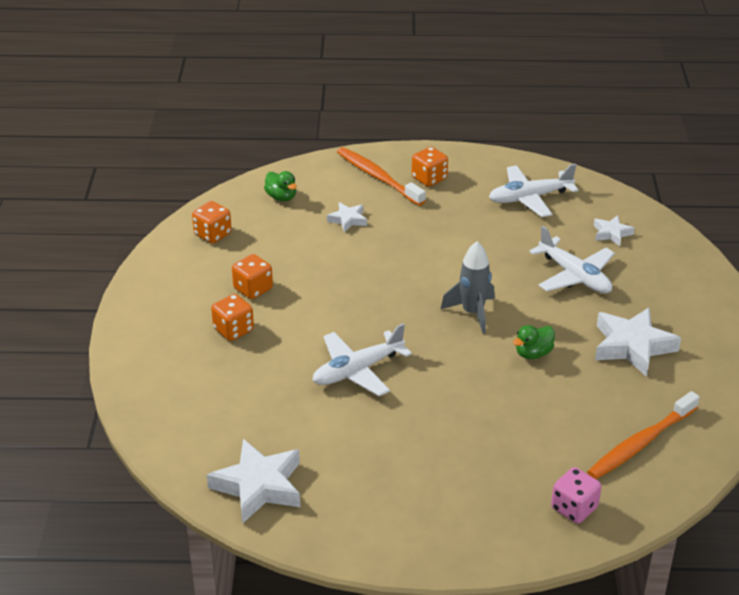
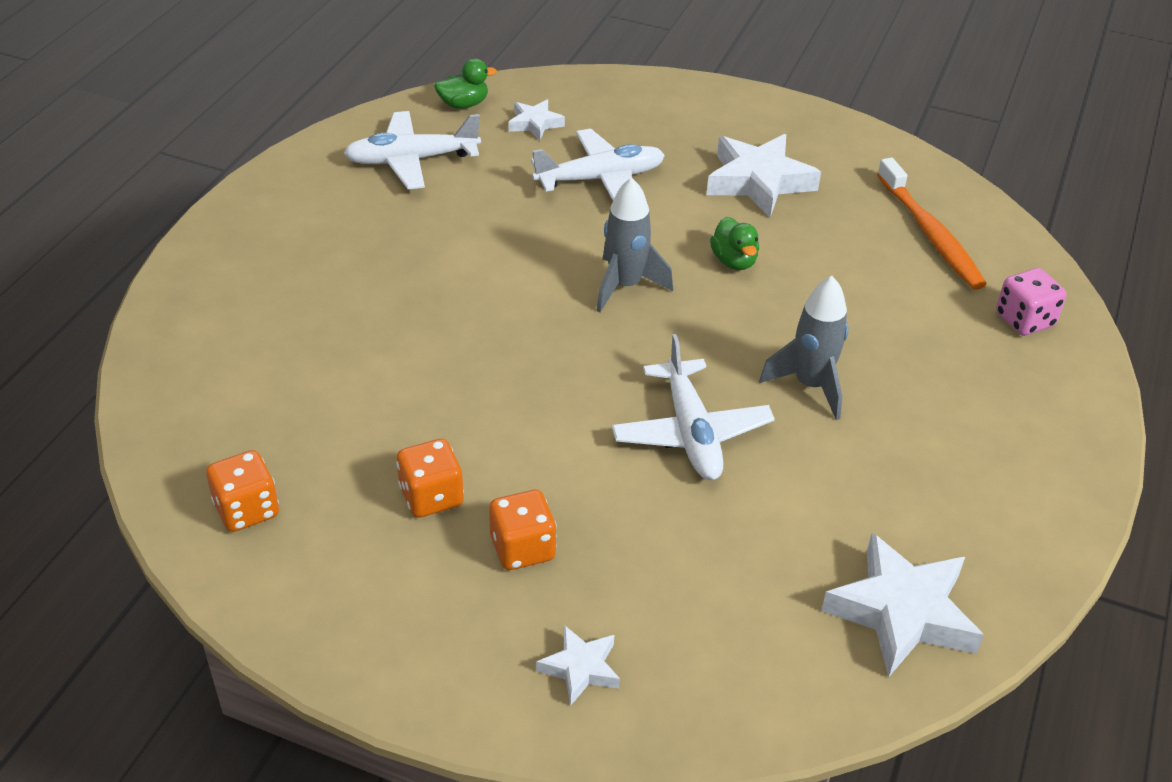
camera: 70 degrees left, 5 degrees up
(281, 197) = (209, 397): green duck -> green duck (463, 104)
(348, 220) = (329, 341): white star -> white star (580, 668)
(378, 177) = (246, 279): orange toothbrush -> none
(429, 178) = (293, 231): orange dice -> none
(432, 412) = (810, 385): none -> grey rocket
(529, 198) = (411, 160): white plane -> white plane turned 75 degrees clockwise

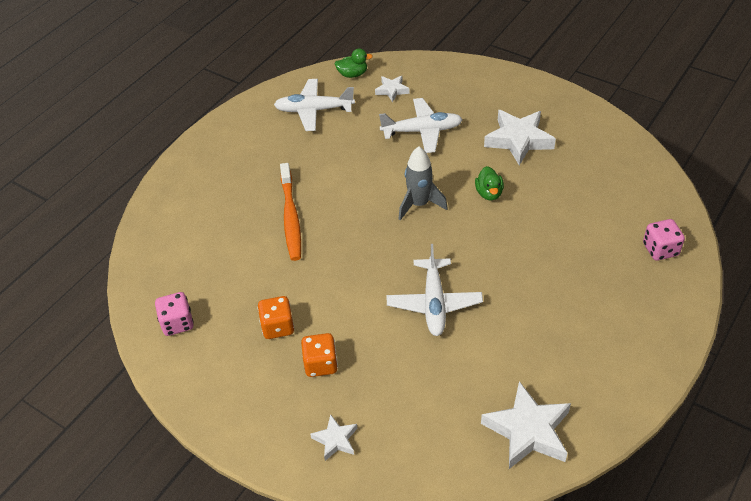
camera: 15 degrees right, 5 degrees up
(247, 510) = (177, 323): orange dice -> pink dice
(810, 385) = (513, 280): grey rocket -> none
(930, 234) = (617, 185): orange toothbrush -> orange toothbrush (291, 217)

